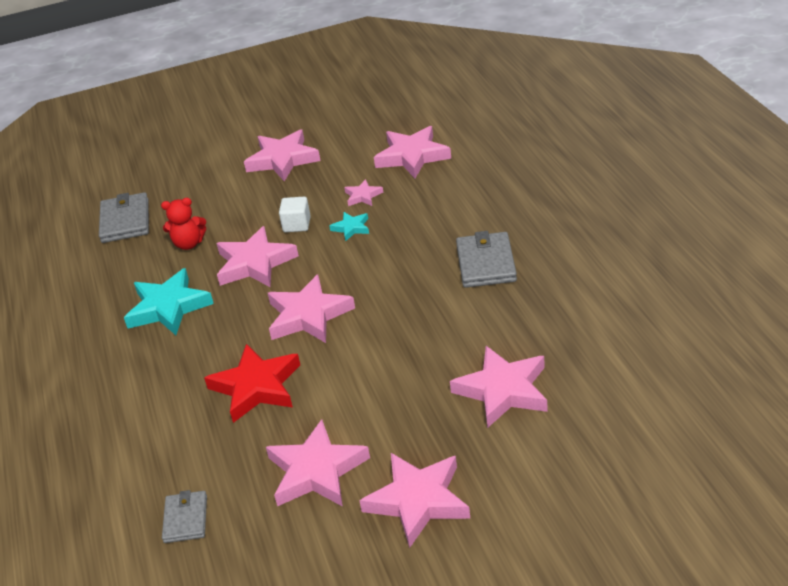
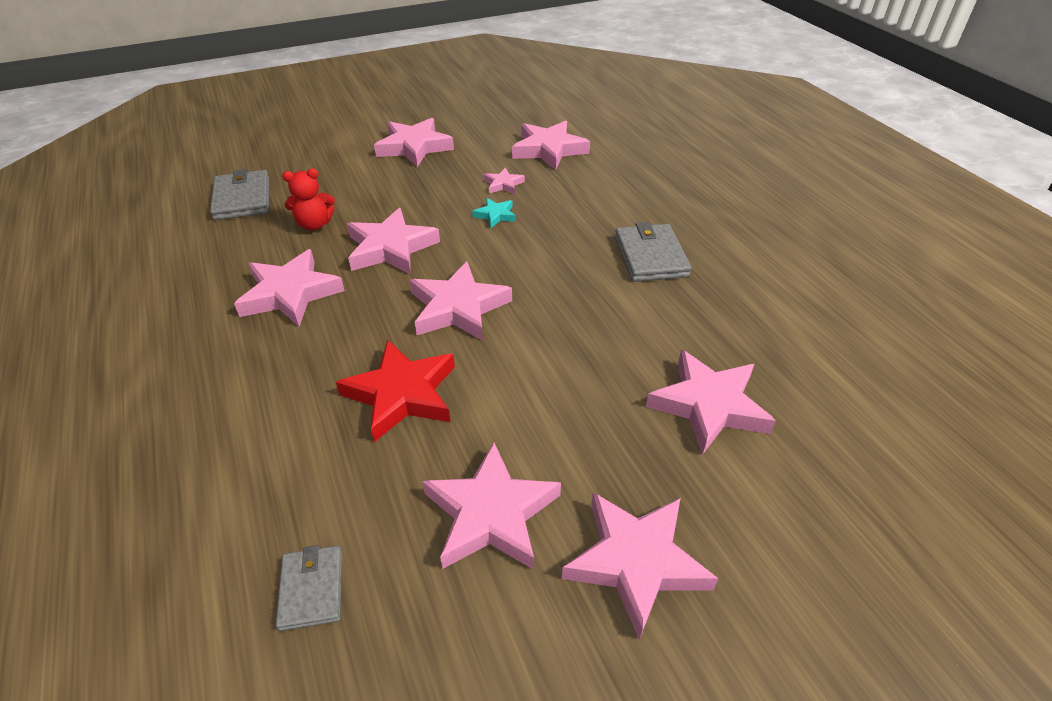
camera: 10 degrees left, 5 degrees up
(168, 307) = (290, 293): turquoise star -> pink star
(297, 225) = (435, 210): white cube -> none

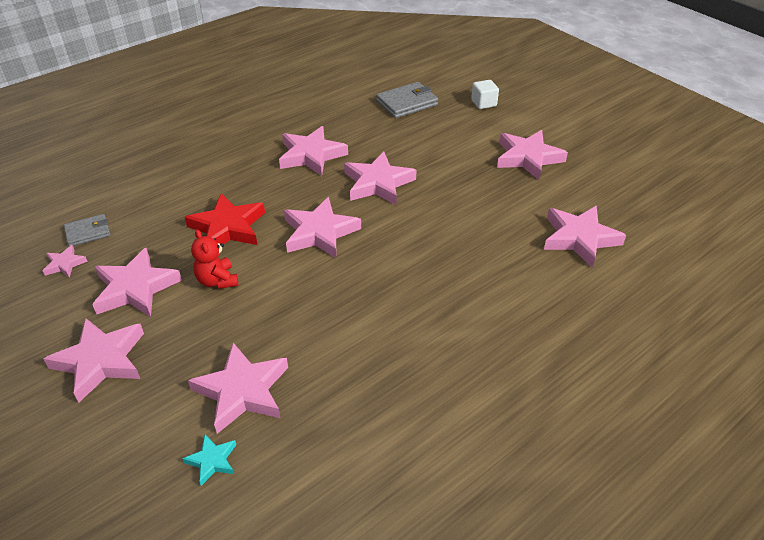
camera: 75 degrees right, 0 degrees up
(294, 150) = (483, 103): none -> white cube
(314, 225) = (391, 142): red teddy bear -> red teddy bear (217, 280)
(495, 215) = (447, 226): turquoise star -> turquoise star (212, 461)
(503, 184) = (498, 221): pink star -> pink star (65, 264)
(650, 257) = (428, 335): grey wallet -> none

